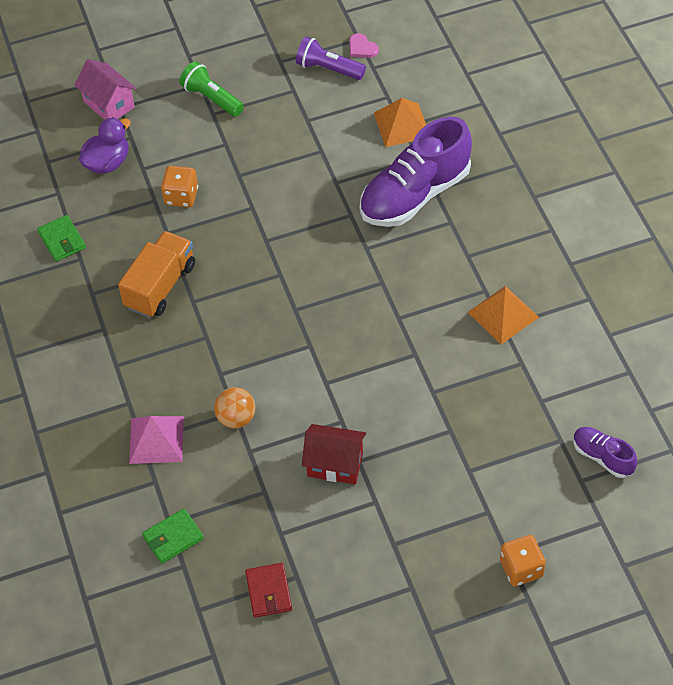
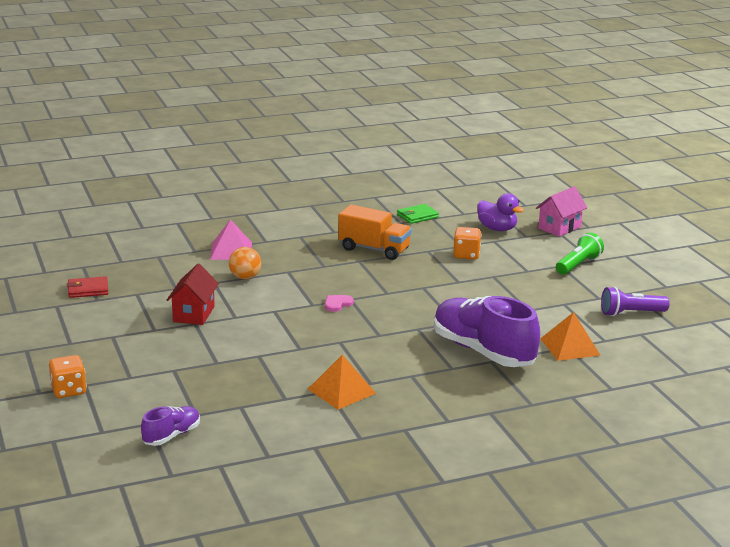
camera: 85 degrees right, 30 degrees down
(173, 538) = (145, 257): green wallet -> none
(328, 69) = (631, 313): purple flashlight -> purple flashlight turned 120 degrees counterclockwise
(362, 48) = (665, 329): pink heart -> pink heart (337, 304)

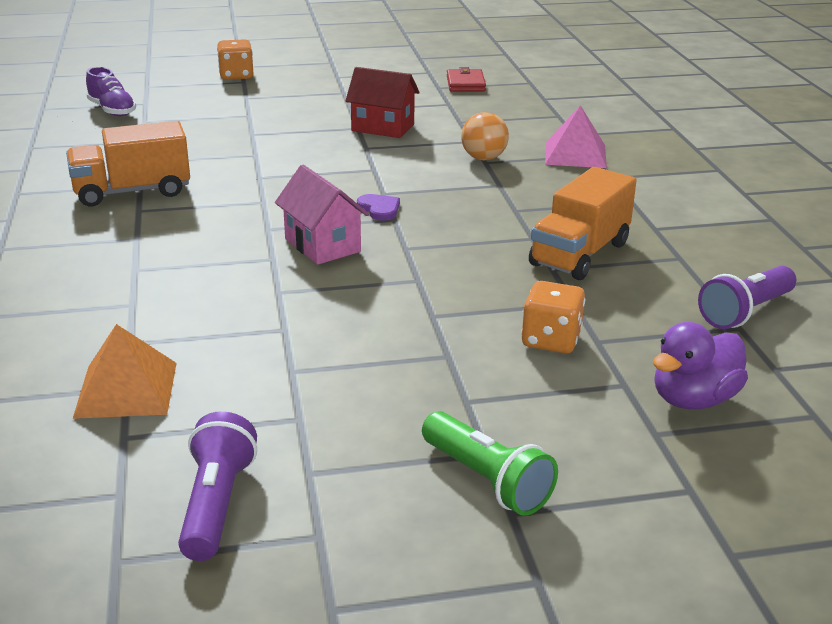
camera: 100 degrees right, 5 degrees up
(337, 304) = (379, 209): pink heart -> purple heart
(341, 391) = (132, 192): orange pyramid -> orange truck
(417, 216) = (745, 312): green wallet -> purple flashlight
(483, 351) = (166, 301): purple shoe -> none
(559, 228) = (715, 498): pink house -> pink house (322, 245)

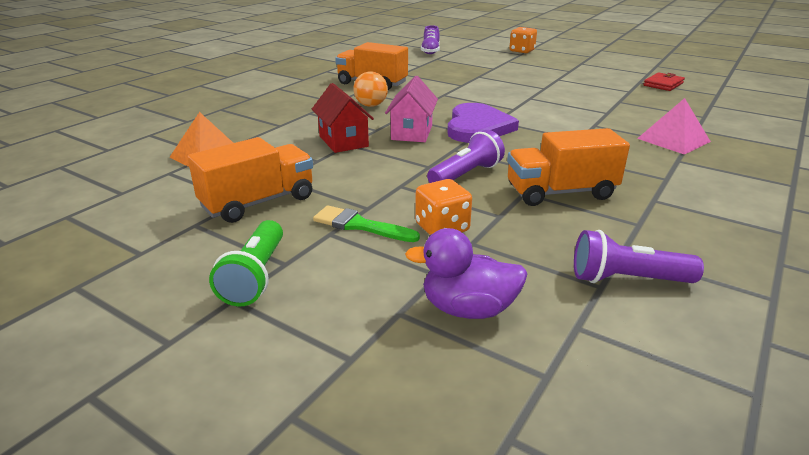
camera: 45 degrees right, 0 degrees up
(216, 504) = (138, 216): purple flashlight -> purple flashlight (466, 175)
(325, 410) = (258, 202): none -> orange truck
(379, 209) = (477, 127): purple heart -> purple heart, size x2.29
(383, 127) = (560, 92): red house -> red house (343, 141)
(478, 377) = (360, 225): none -> green brush
(483, 158) = (597, 123): orange ball -> orange ball (371, 105)

